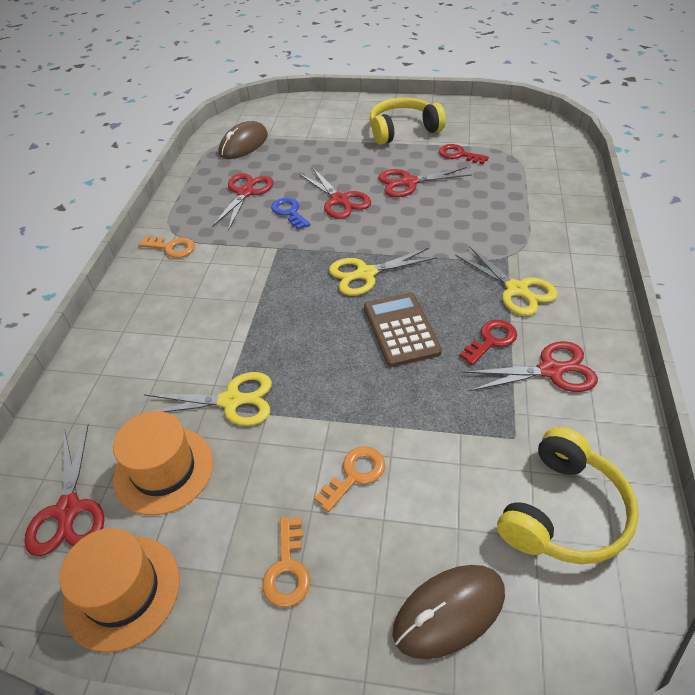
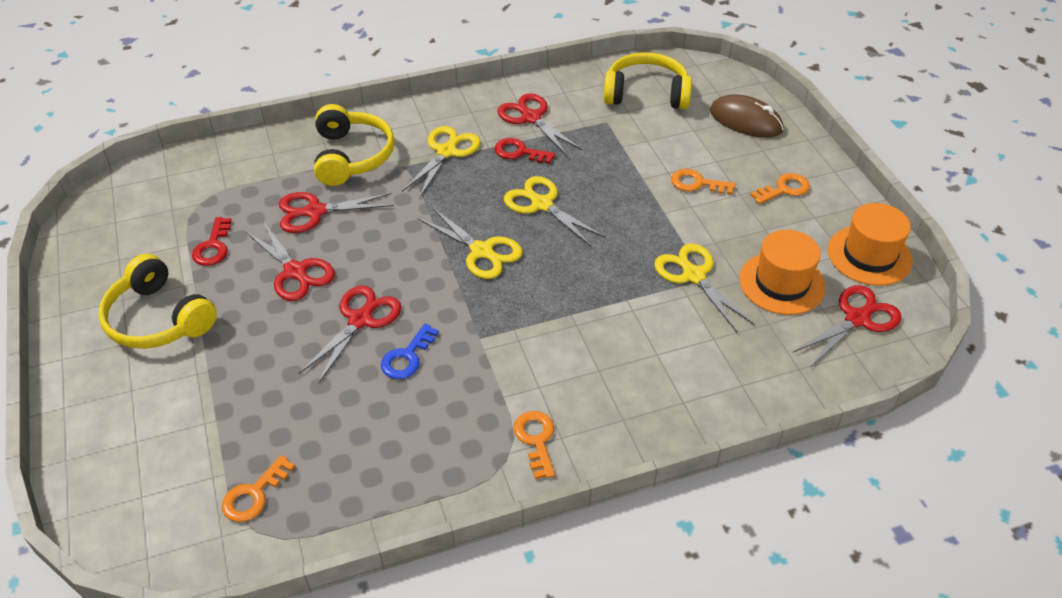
camera: 120 degrees left, 0 degrees up
(244, 144) = (254, 495): brown mouse -> orange key
(245, 192) = (384, 424): red scissors -> red scissors (315, 212)
(401, 329) = (542, 204): brown calculator -> yellow scissors
(537, 232) = (352, 156): none -> yellow headphones

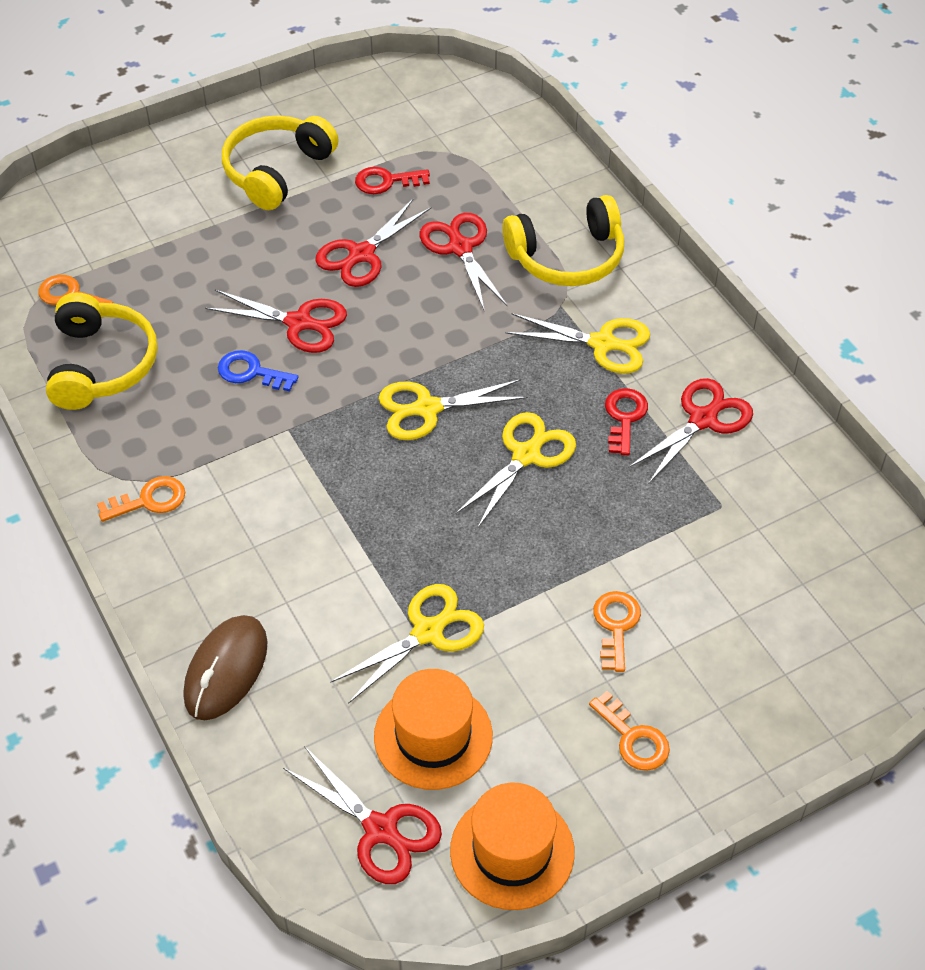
camera: 80 degrees right, 5 degrees up
(482, 251) = (427, 409): yellow scissors -> yellow scissors turned 45 degrees clockwise
(646, 94) = (808, 548): yellow headphones -> yellow headphones (101, 365)
(745, 121) = (785, 683): brown mouse -> brown mouse (226, 670)

